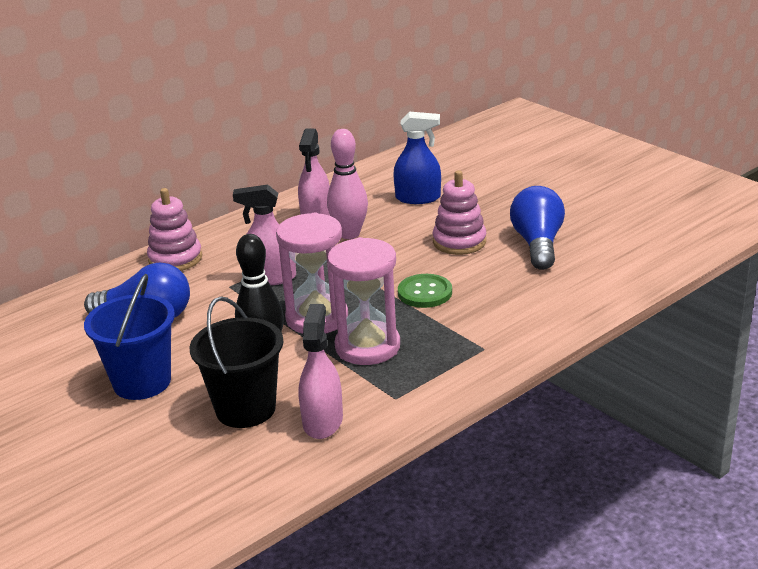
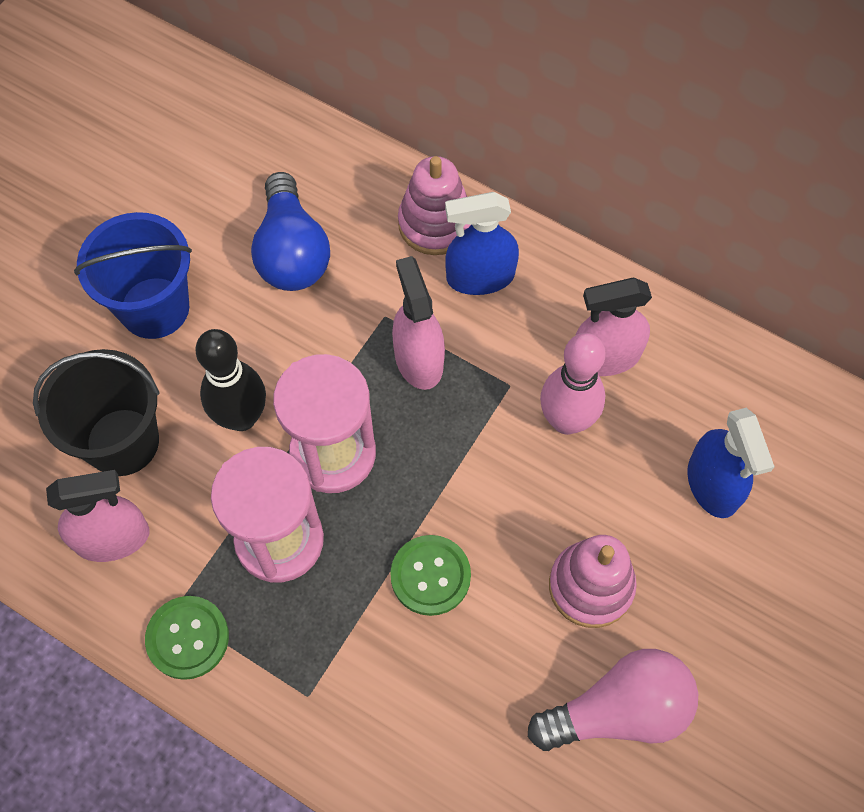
camera: 70 degrees right, 35 degrees up
(228, 248) = (480, 277): none -> blue spray bottle
(420, 394) = (187, 638): none -> green button
(538, 244) = (618, 711): blue light bulb -> pink light bulb

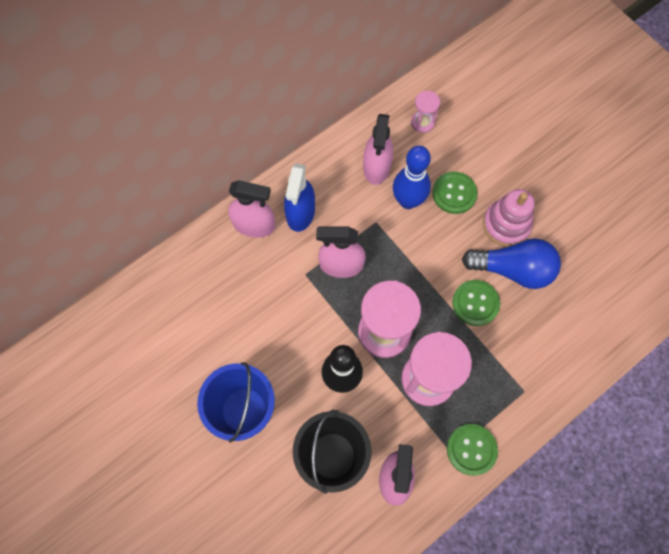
camera: 70 degrees left, 5 degrees up
(291, 252) = (238, 314): blue light bulb -> blue light bulb (513, 269)
(435, 224) = (254, 225): pink stacking toy -> pink spray bottle
(566, 420) = (408, 201): pink bowling pin -> blue bowling pin
(611, 487) = (454, 193): none -> green button
(618, 711) = (575, 236): pink light bulb -> none
(712, 485) = (469, 145): blue spray bottle -> none
(719, 399) = (422, 122): none -> pink hourglass

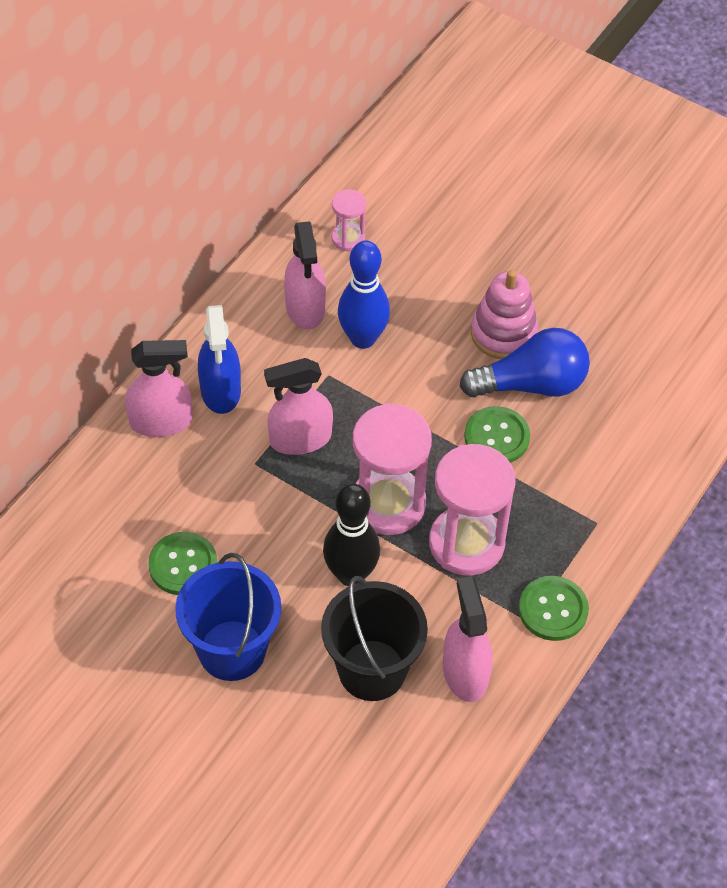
camera: 20 degrees left, 15 degrees down
(454, 193) = (421, 314): green button -> green button (183, 565)

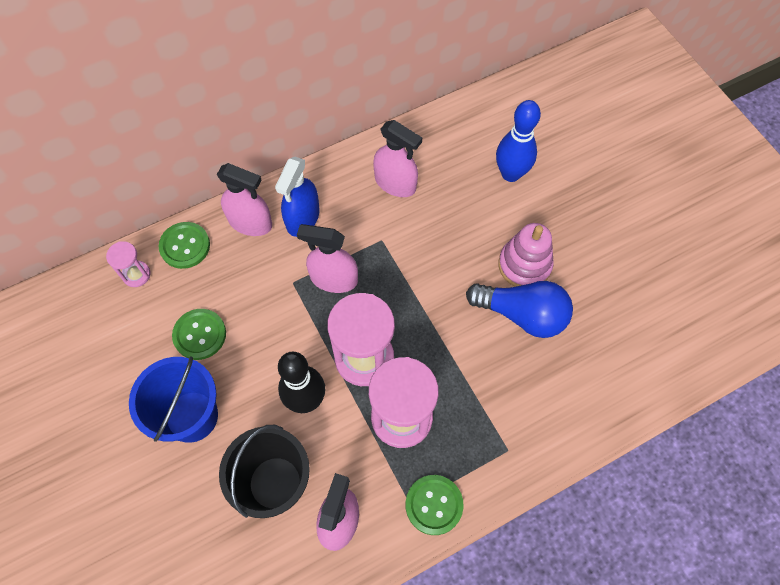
camera: 30 degrees right, 10 degrees up
(305, 308) = (395, 183): pink spray bottle -> pink spray bottle turned 75 degrees counterclockwise
(348, 238) = (455, 145): pink hourglass -> pink hourglass (136, 274)
(363, 338) = (421, 223): blue bowling pin -> blue bowling pin (510, 174)
(496, 437) = (472, 344): green button -> green button (185, 246)

